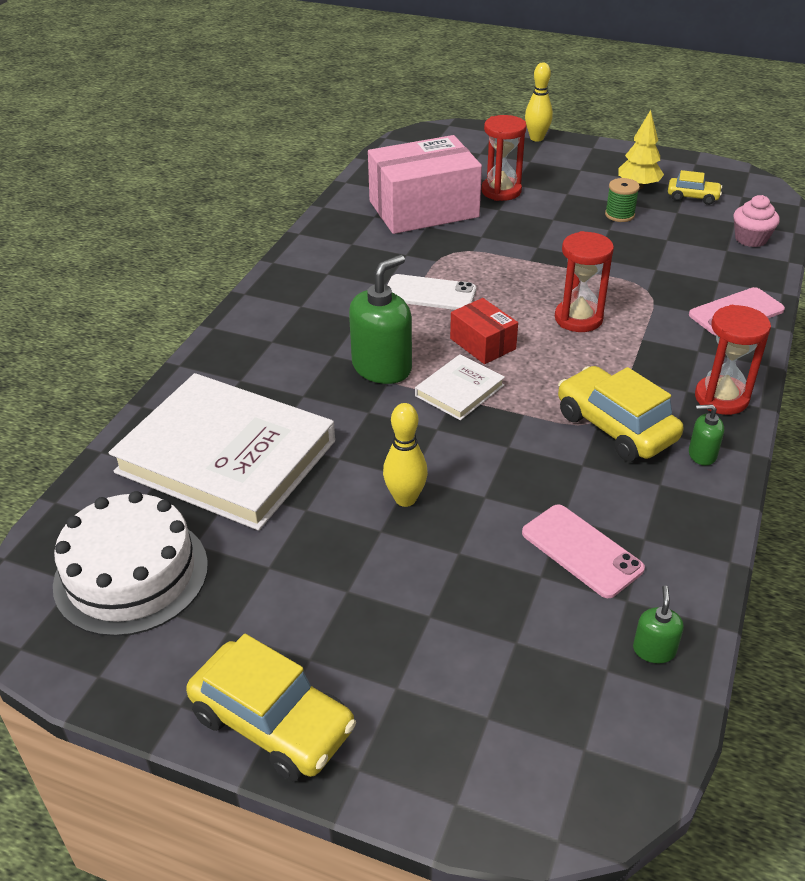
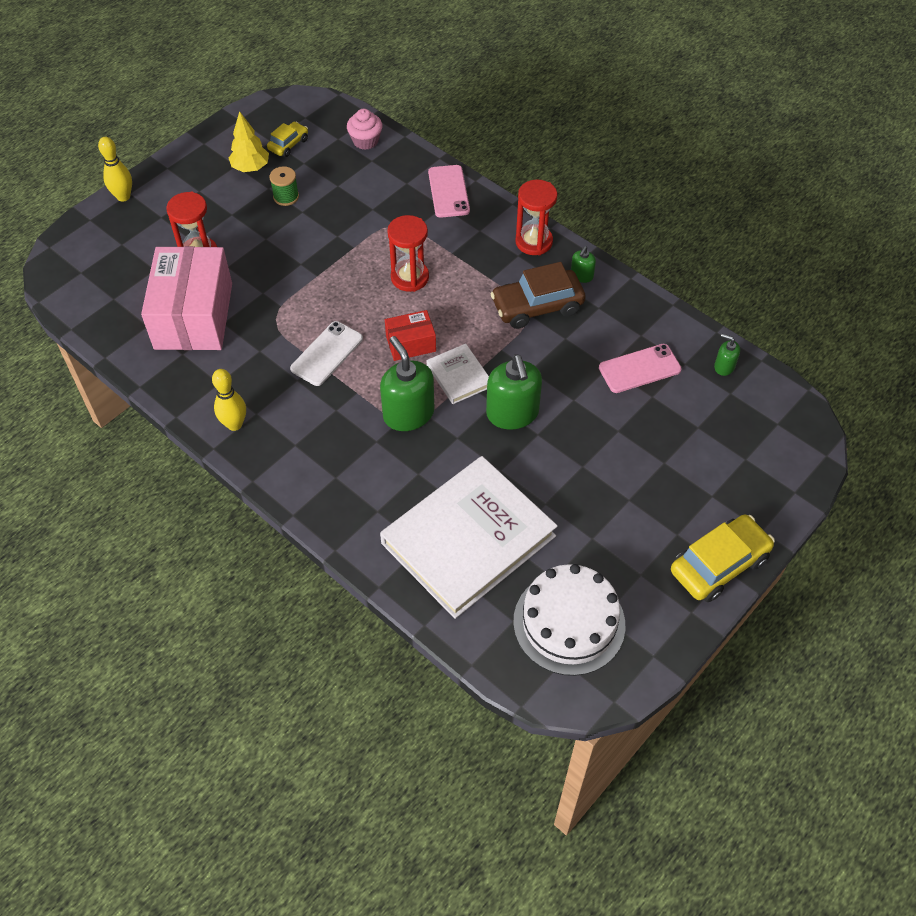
camera: 70 degrees left, 15 degrees up
(405, 499) = (558, 443): yellow bowling pin -> yellow bowling pin (234, 424)
(429, 447) = (512, 413): none -> green soap dispenser
(615, 427) = (537, 306): yellow car -> brown car

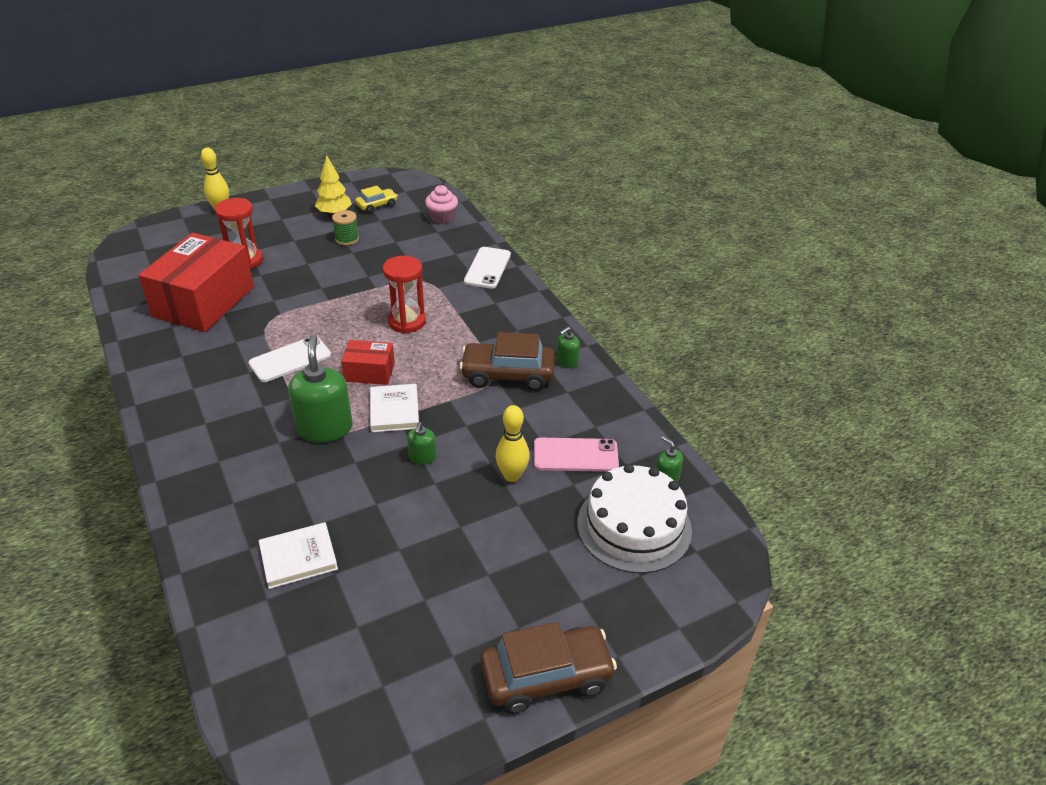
camera: 20 degrees right, 15 degrees down
(194, 316) = (204, 302): pink box -> red box
(234, 424) = (168, 391): yellow bowling pin -> yellow bowling pin (512, 476)
(448, 191) = (487, 268): pink phone -> white phone
(468, 539) = (298, 558): white book -> white book, size x0.45
(512, 413) = (422, 457): green soap dispenser -> green soap dispenser, size x0.49
(534, 242) = (539, 323): red hourglass -> none
(569, 623) = (342, 679): white cake -> white cake (634, 526)
(719, 565) = (546, 676): yellow car -> brown car

